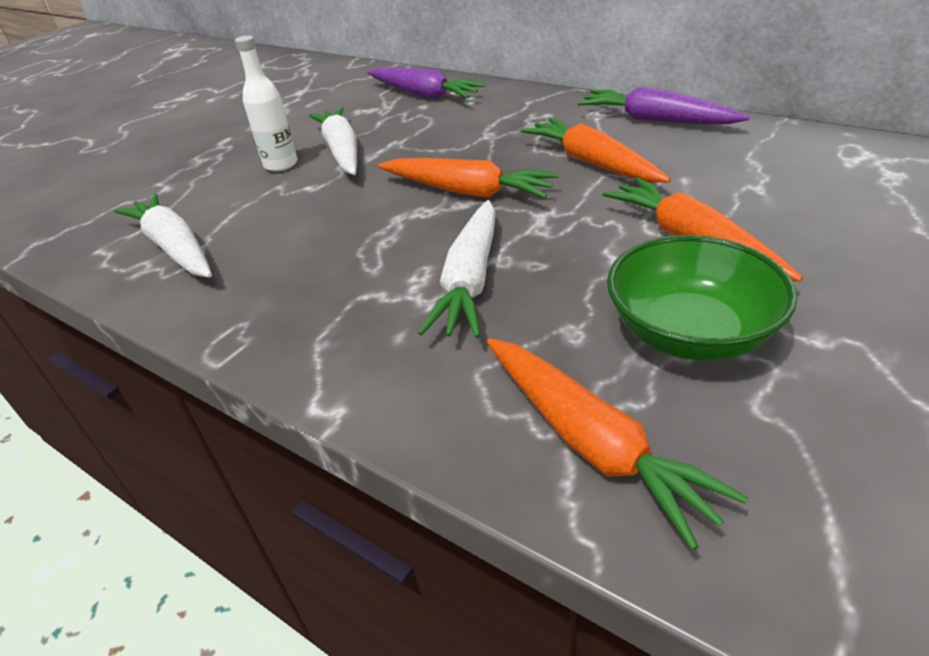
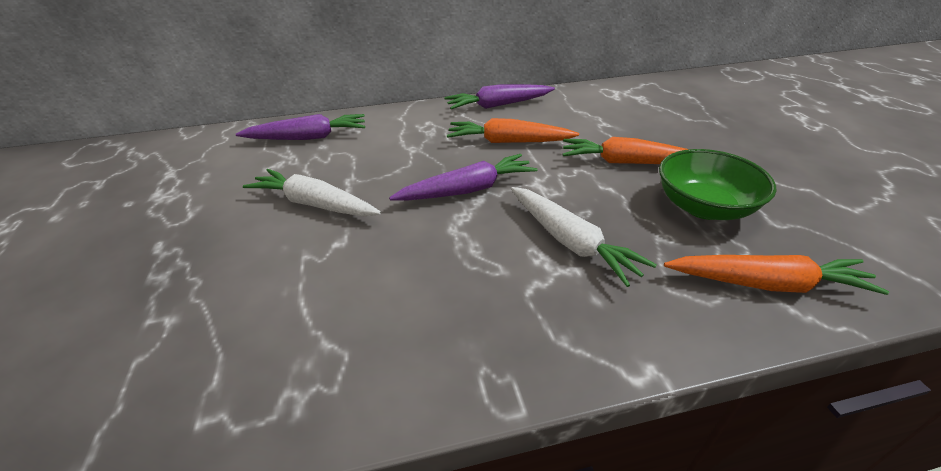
camera: 50 degrees left, 0 degrees up
(174, 248) = (297, 361): white carrot -> none
(281, 165) = (273, 239): white bottle -> none
(467, 191) = (467, 190): orange carrot -> purple carrot

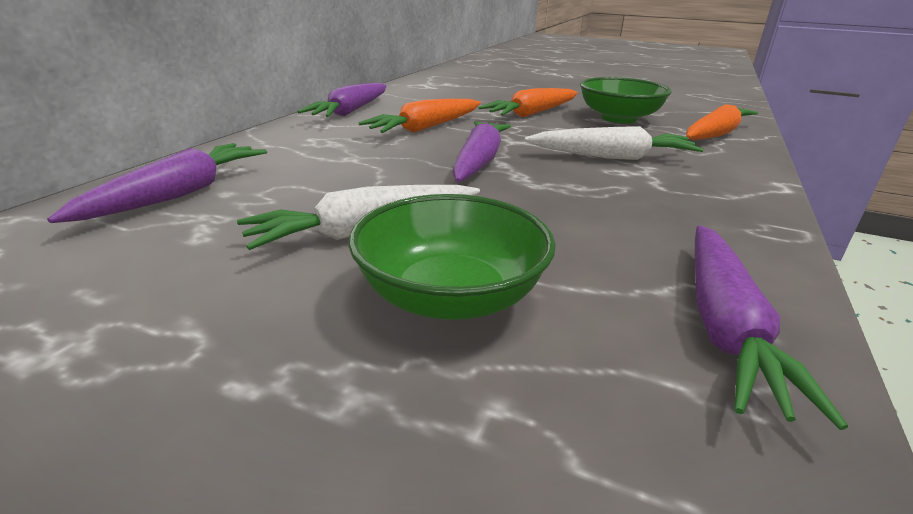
camera: 55 degrees left, 10 degrees down
(260, 264) = (450, 296): none -> green bowl
(293, 386) = (724, 326): none -> purple carrot

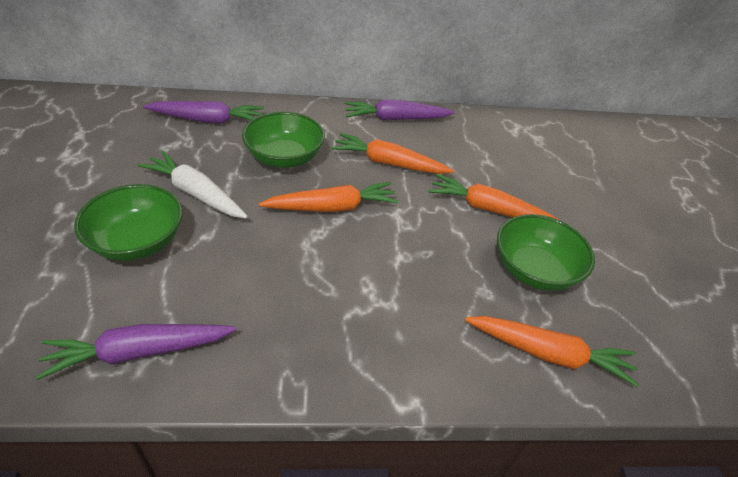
camera: 60 degrees right, 15 degrees up
(352, 166) = (284, 158): none -> green bowl
(479, 162) = (332, 207): purple carrot -> orange carrot
(612, 157) = (401, 278): white carrot -> none

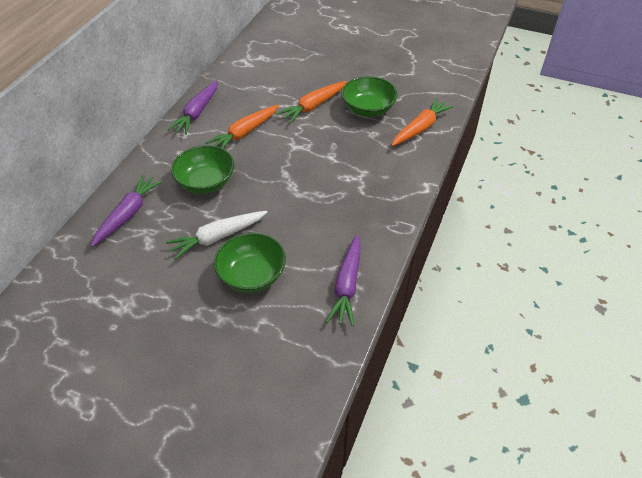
camera: 60 degrees left, 5 degrees up
(332, 207) = (272, 173): orange carrot -> none

